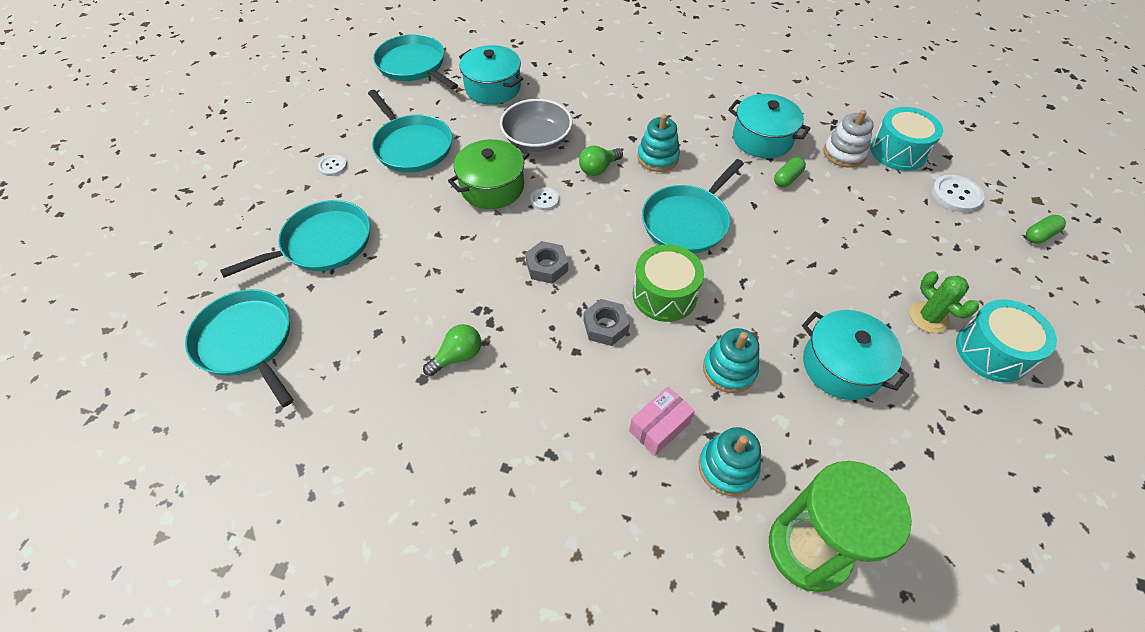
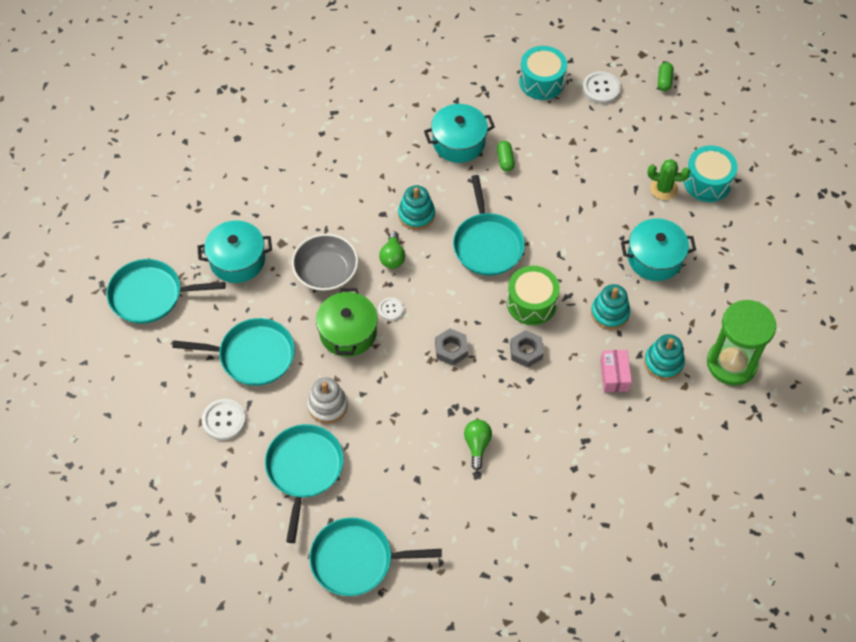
camera: 50 degrees left, 5 degrees up
(333, 166) = (224, 420): white button -> white button, size x1.65
(844, 153) = (515, 111): white stacking toy -> white stacking toy (328, 405)

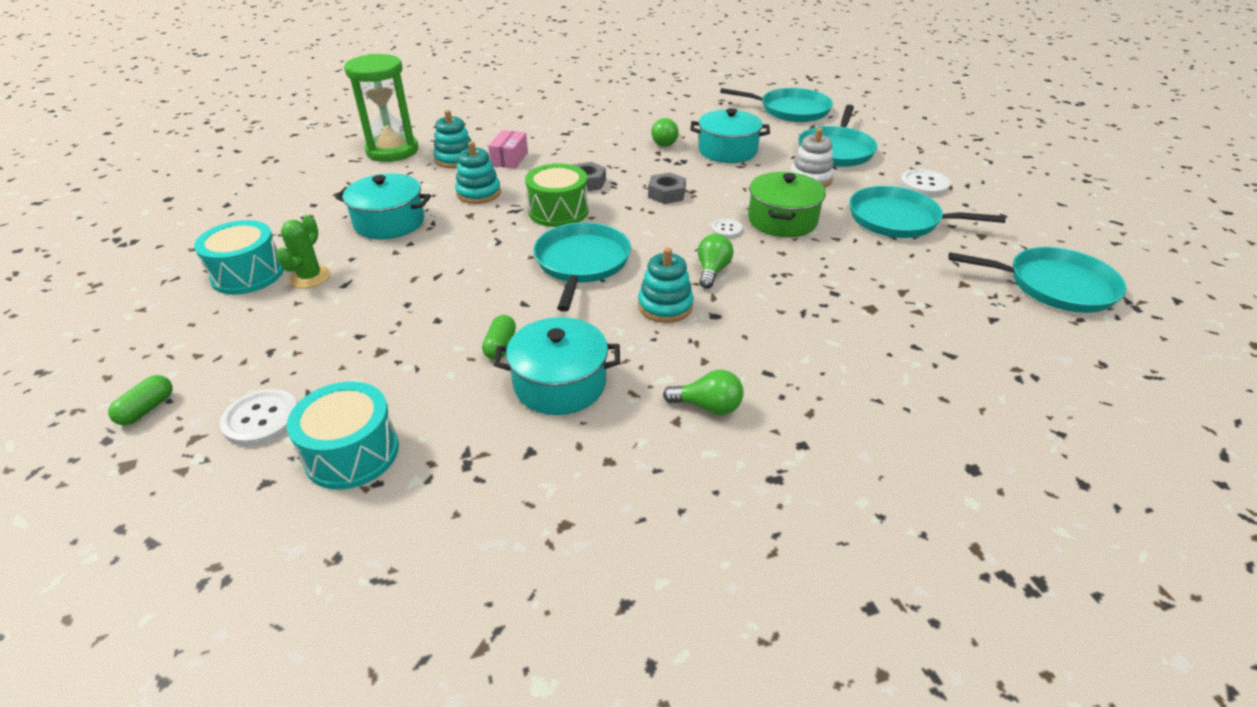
camera: 165 degrees left, 20 degrees down
(237, 260) = (935, 301): turquoise pot -> turquoise pot (727, 151)
(326, 272) = (805, 271): grey bowl -> none
(374, 145) = (708, 406): none -> green light bulb
(664, 189) = (310, 277): green cactus -> green cactus turned 75 degrees clockwise

